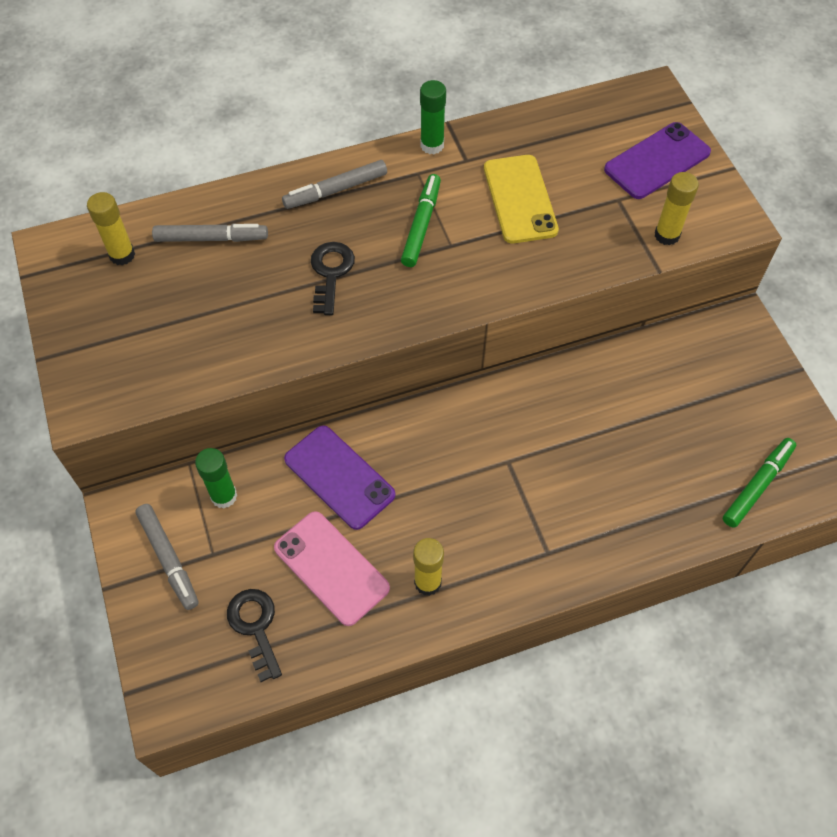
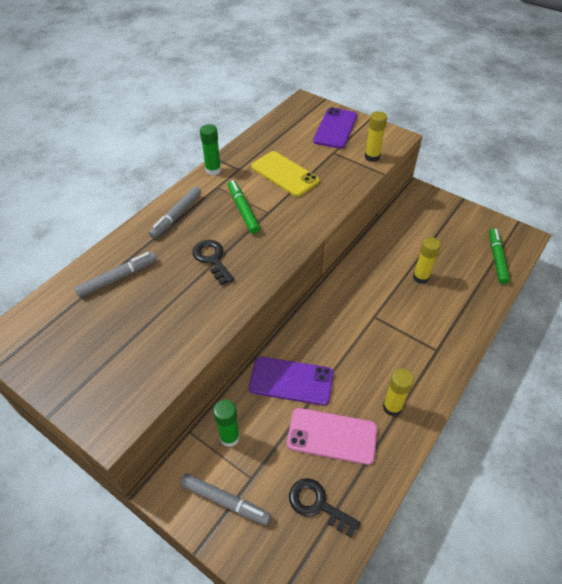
camera: 35 degrees left, 10 degrees down
(122, 255) = (61, 318): yellow glue stick -> yellow glue stick (420, 277)

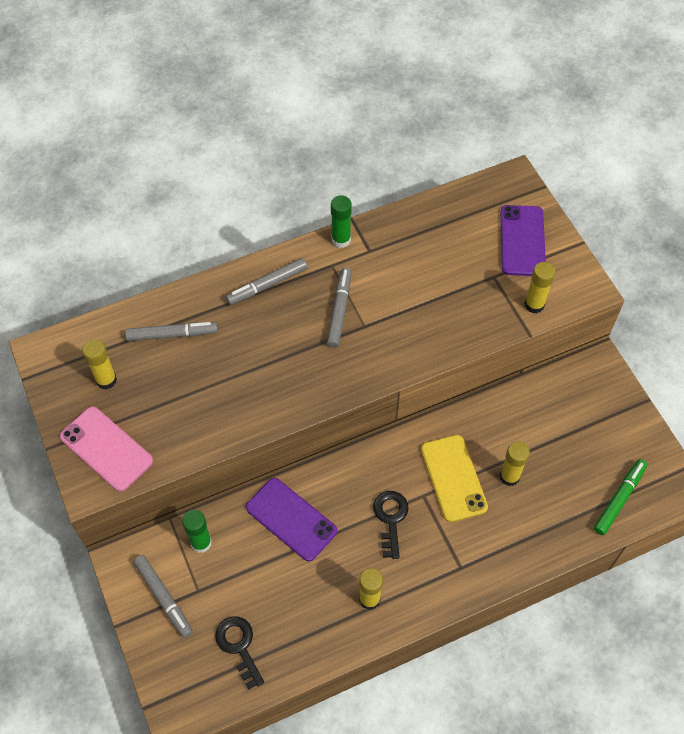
camera: 30 degrees right, 10 degrees up
(77, 335) = (106, 380): none -> yellow glue stick
(212, 259) = (271, 357): black key -> black key (390, 518)
(243, 210) = (339, 310): green marker -> grey marker
(284, 174) = (416, 282): yellow phone -> yellow phone (453, 478)
(332, 436) = (293, 594): pink phone -> pink phone (106, 449)
(335, 128) = (522, 241): purple phone -> purple phone turned 45 degrees counterclockwise

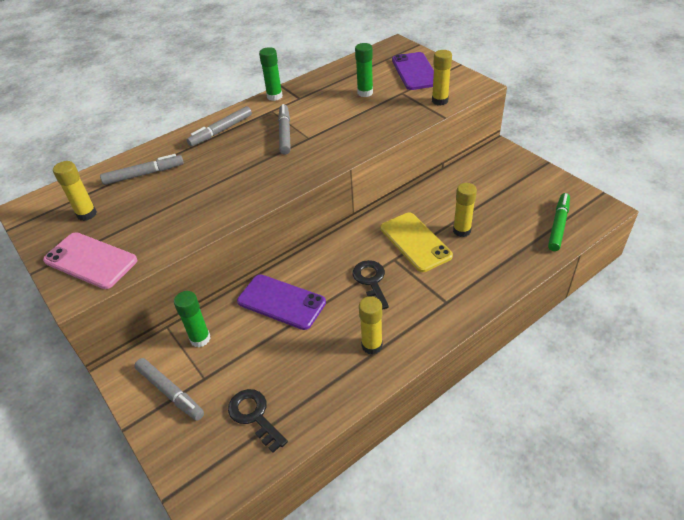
camera: 10 degrees left, 15 degrees down
(450, 264) = (365, 93): none -> green glue stick

